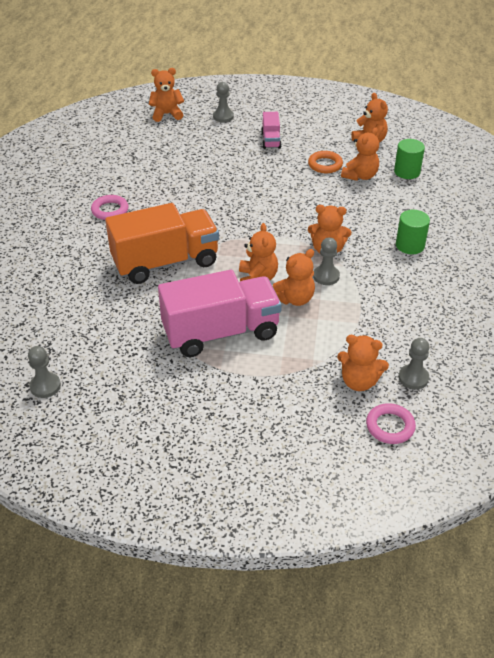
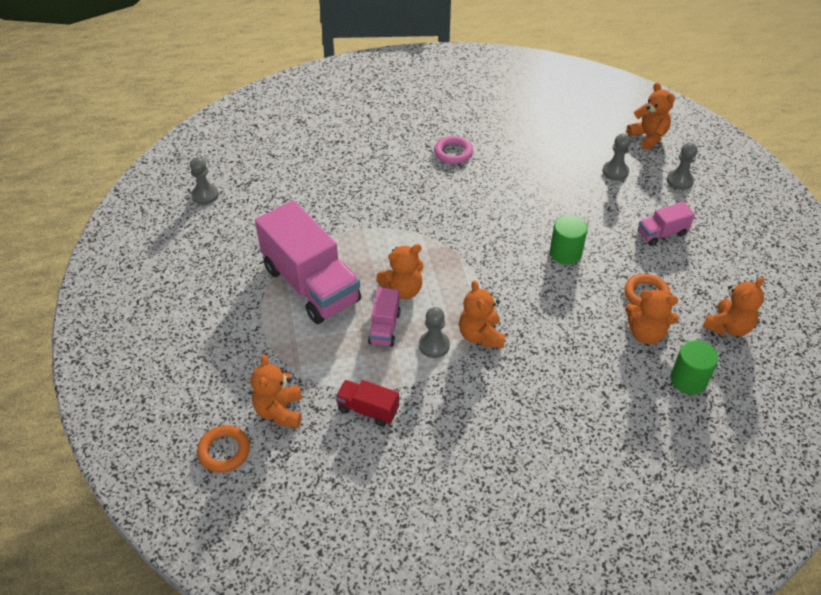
camera: 70 degrees right, 5 degrees up
(165, 262) = (394, 215): orange truck -> none
(294, 299) = (384, 327): orange teddy bear -> pink truck
(377, 328) = (368, 410): none -> red truck
(390, 426) = (224, 451): pink ring -> orange ring
(410, 245) = (531, 412): green cylinder -> green cylinder (565, 253)
(413, 378) = (301, 459): grey pawn -> grey pawn (615, 172)

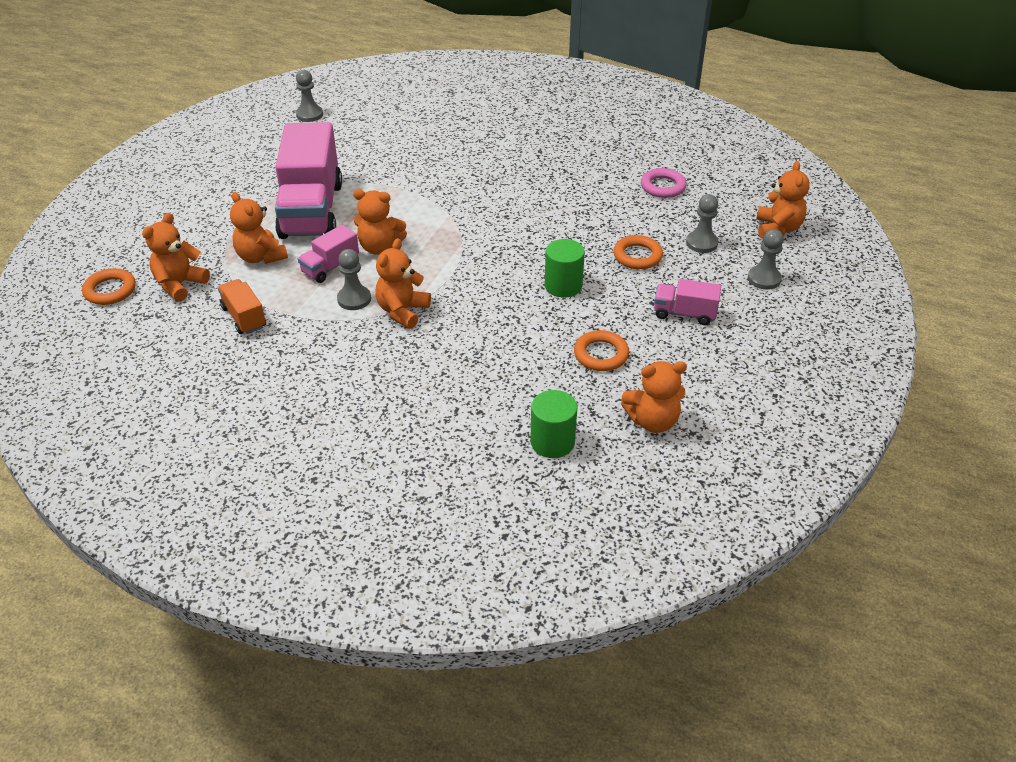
camera: 35 degrees right, 5 degrees down
(368, 410) = (244, 317): red truck -> orange truck
(453, 153) = (556, 165): pink ring -> pink ring (663, 186)
(587, 203) = (637, 256): none -> orange ring
(646, 333) = (558, 384): orange teddy bear -> orange teddy bear (261, 257)

